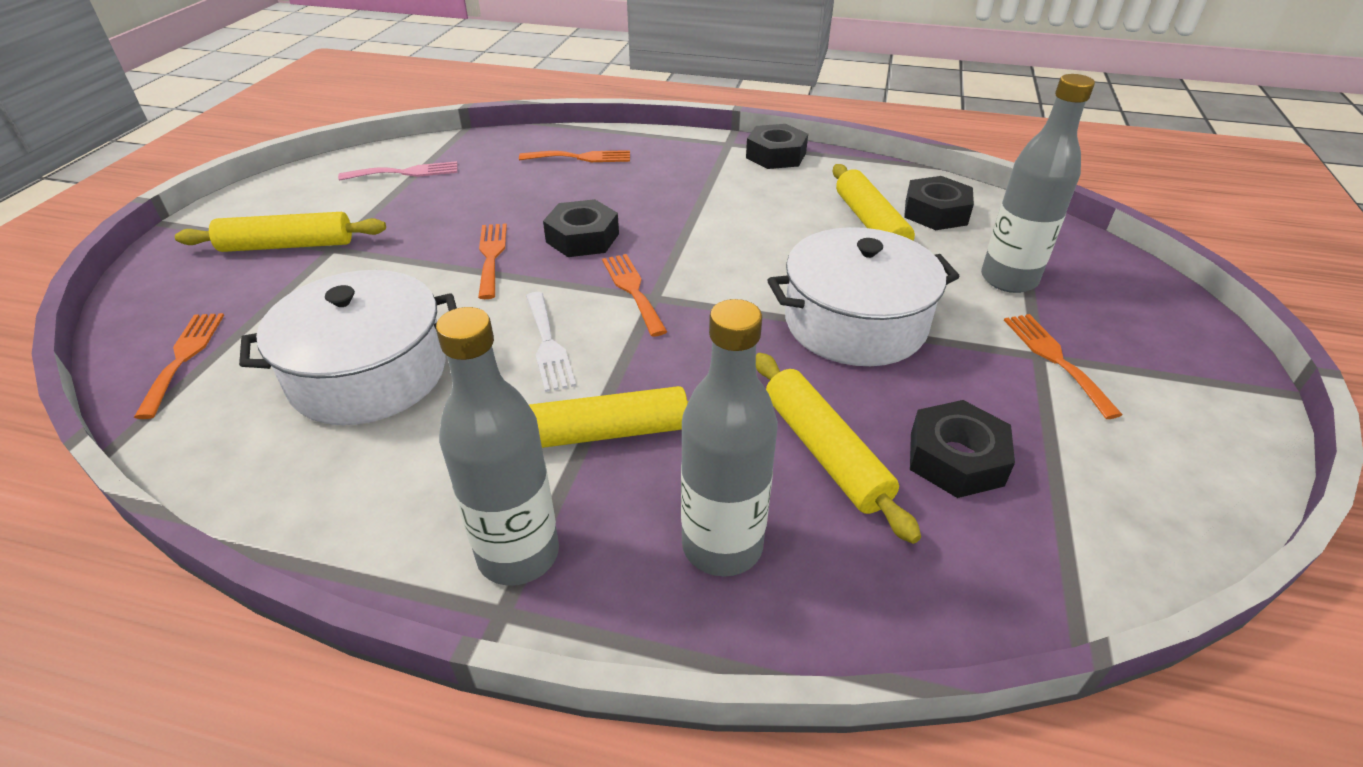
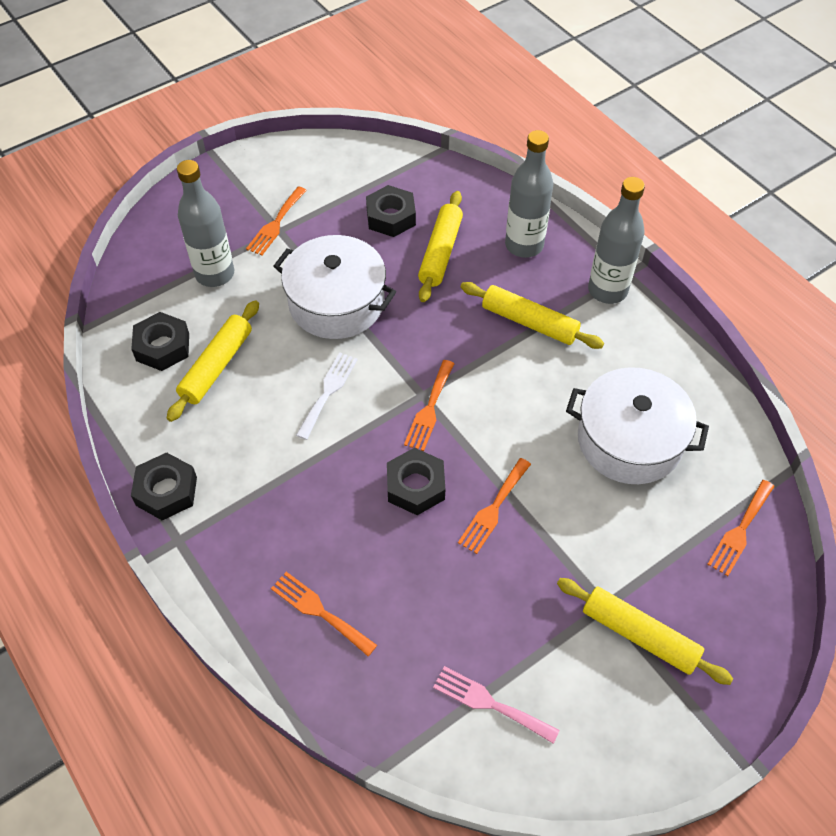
camera: 140 degrees left, 15 degrees up
(548, 344) = (514, 397): white fork -> white fork (328, 392)

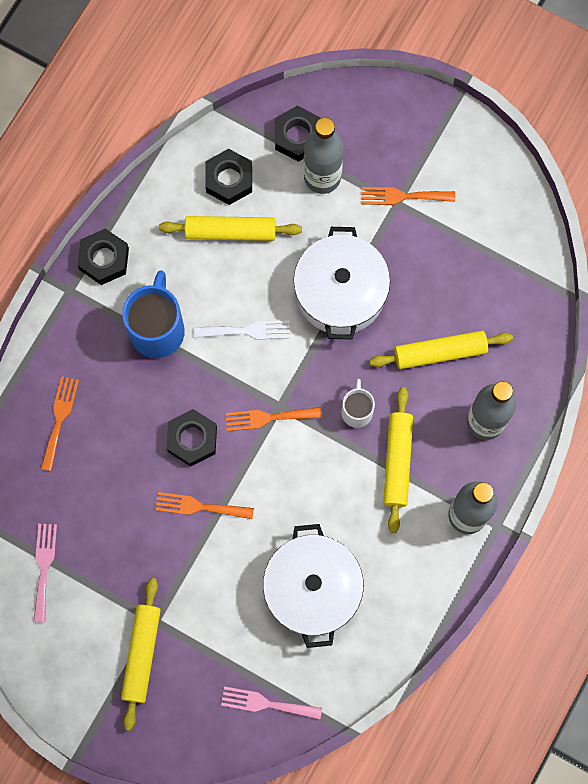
camera: 65 degrees right, 20 degrees up
(276, 471) = (157, 329): none -> blue mug
(391, 217) = (461, 290): black nut -> black nut (297, 136)
(462, 334) = (357, 411): none -> white mug
(740, 531) = (266, 703): orange fork -> pink fork

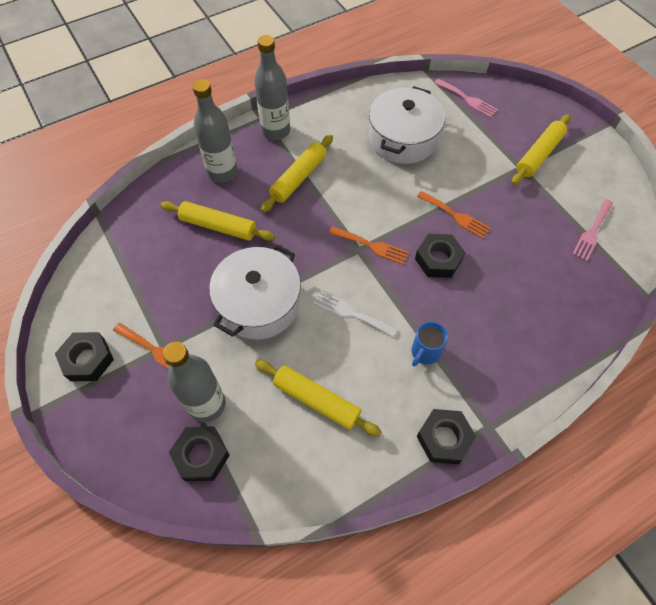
camera: 150 degrees left, 15 degrees down
(59, 419) = (541, 325): orange fork -> none
(157, 329) = (425, 352): blue mug -> blue mug, size x0.56
(229, 179) = (289, 450): black nut -> black nut (88, 359)
(357, 411) = (304, 219): white mug -> none

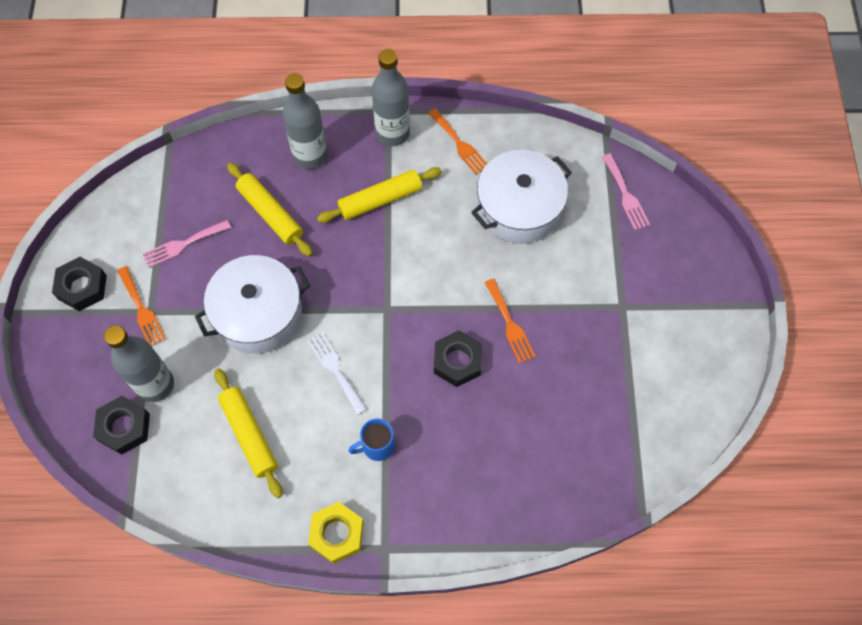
camera: 30 degrees right, 5 degrees up
(372, 246) = (402, 312): orange fork -> orange fork (459, 144)
(444, 438) = (337, 534): black nut -> yellow nut
(538, 154) = (654, 301): yellow rolling pin -> none
(592, 232) = (641, 418): pink fork -> pink fork (183, 244)

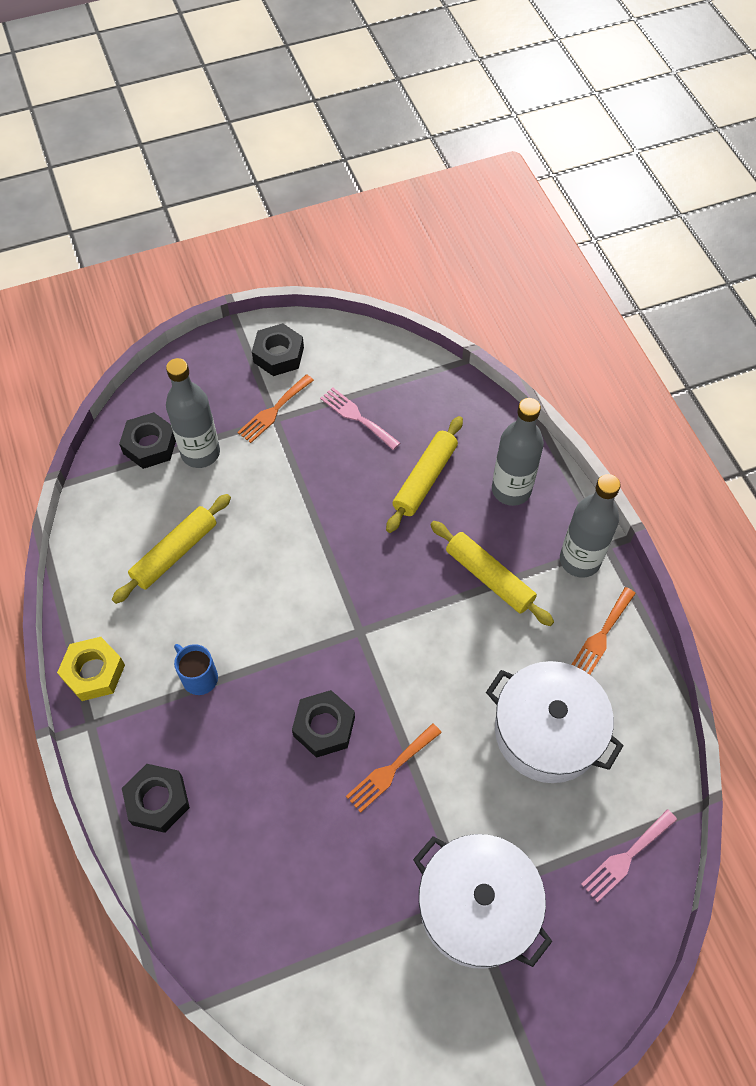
camera: 70 degrees right, 5 degrees down
(258, 314) = (307, 511): white pot -> white pot (477, 907)
(335, 369) = (271, 606): white fork -> none
(472, 508) = (157, 800): none -> black nut

